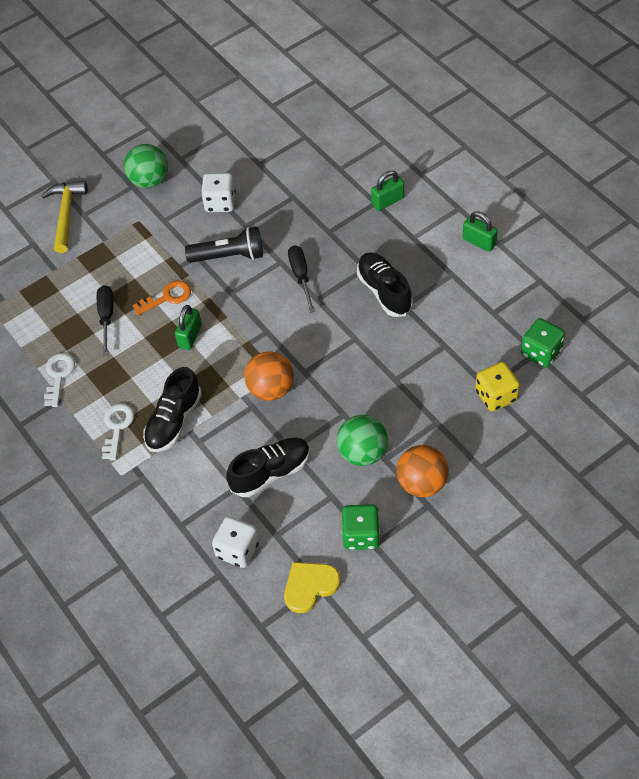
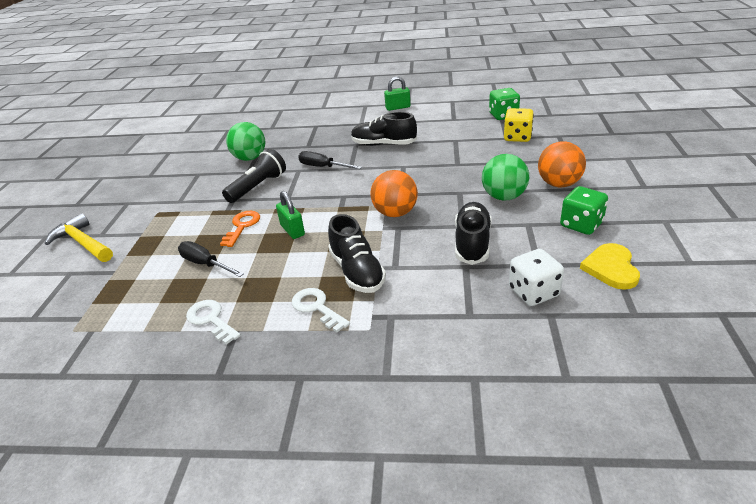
camera: 50 degrees left, 20 degrees down
(149, 181) = (138, 194): green ball -> green ball (250, 158)
(220, 203) = (212, 174): white dice -> none
(387, 201) = (322, 122): green padlock -> none

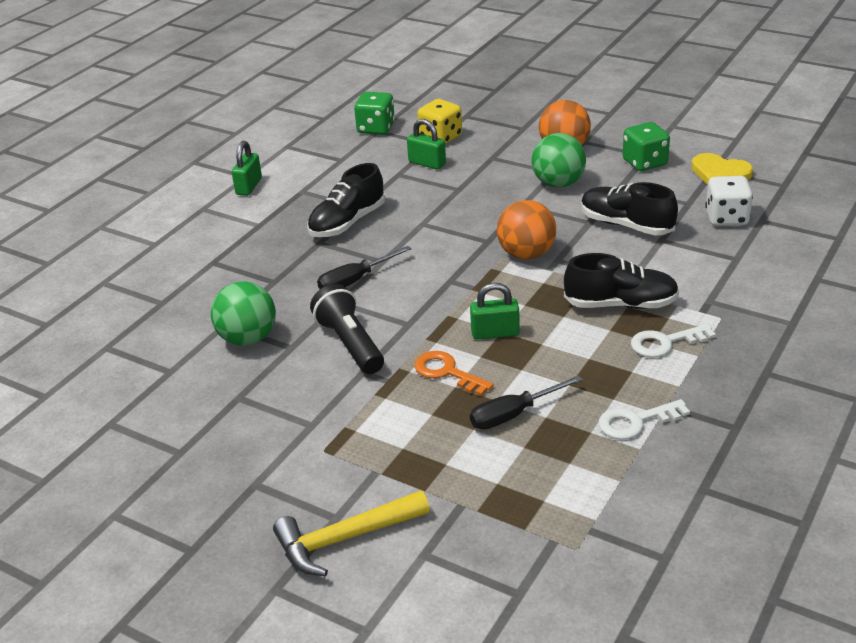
camera: 65 degrees left, 0 degrees up
(478, 144) = (427, 163): none -> green padlock

